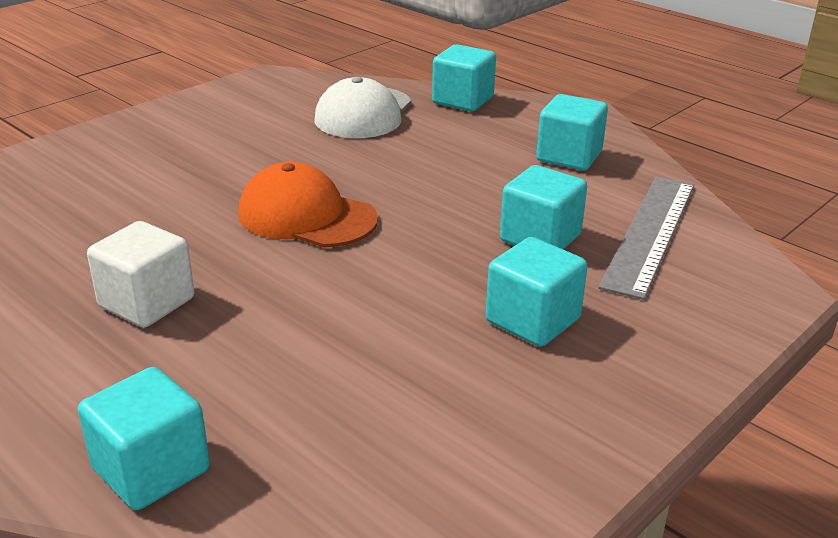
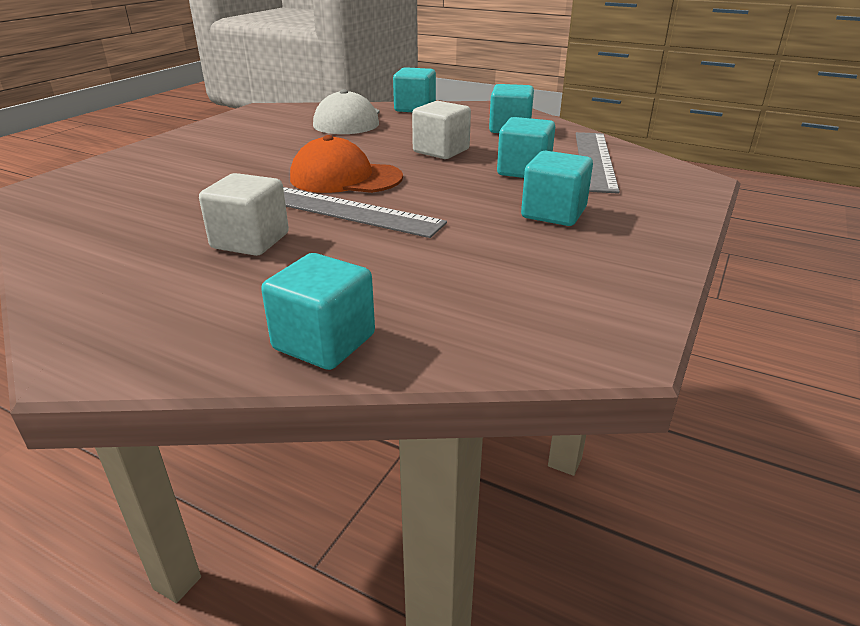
camera: 15 degrees left, 0 degrees up
(278, 272) = (346, 211): none -> grey ruler
(452, 186) = (441, 151): none -> white cube

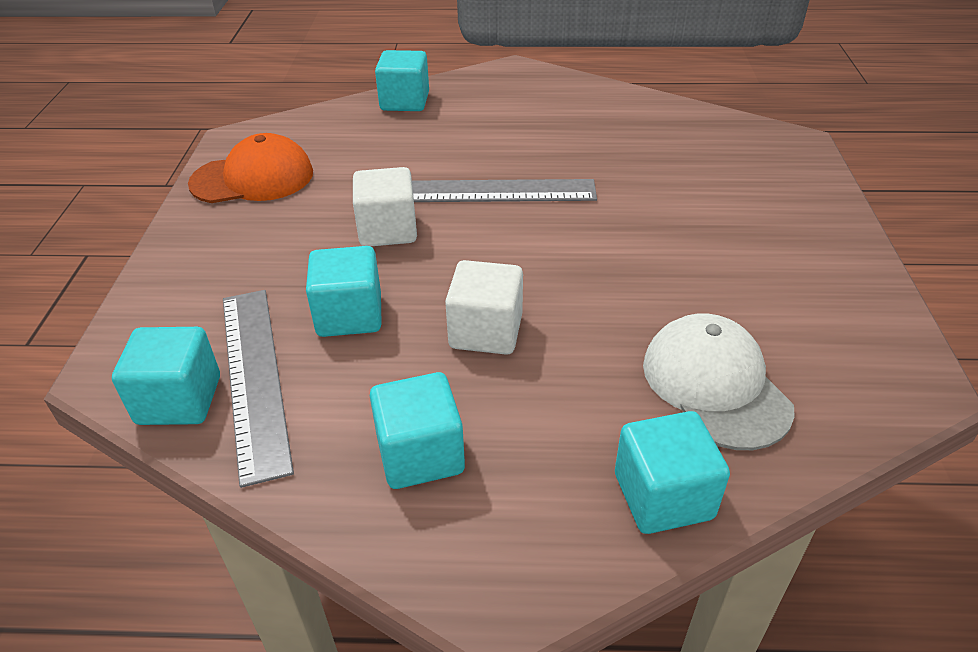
camera: 155 degrees right, 10 degrees up
(250, 241) = (531, 143): white cube -> white cube (388, 230)
(345, 178) = (547, 236): orange cap -> orange cap (253, 178)
(553, 213) = (295, 244): turquoise cube -> turquoise cube (179, 400)

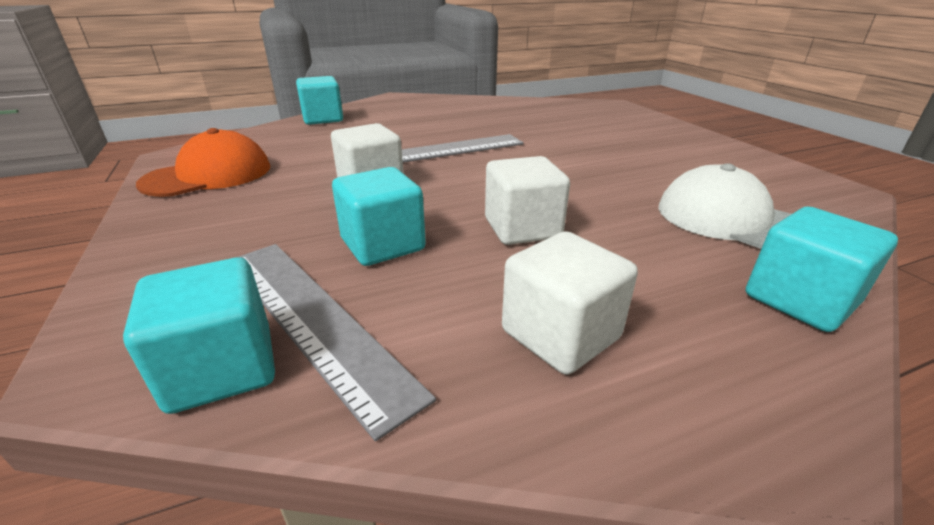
camera: 25 degrees left, 10 degrees down
(420, 454) = (560, 334): turquoise cube -> white cube

